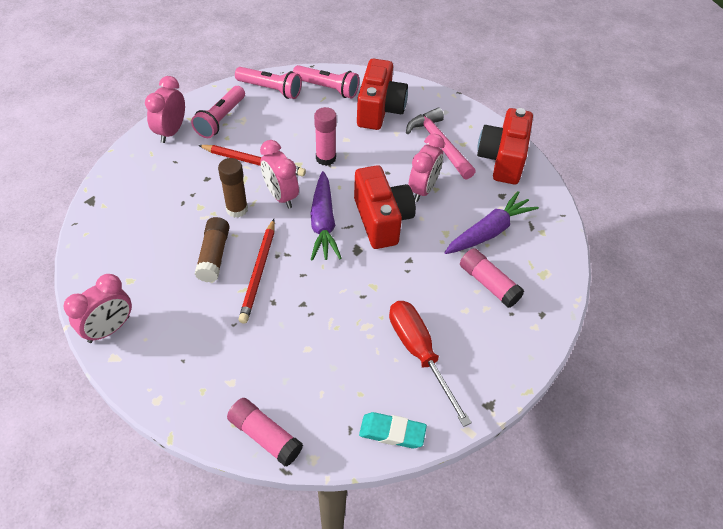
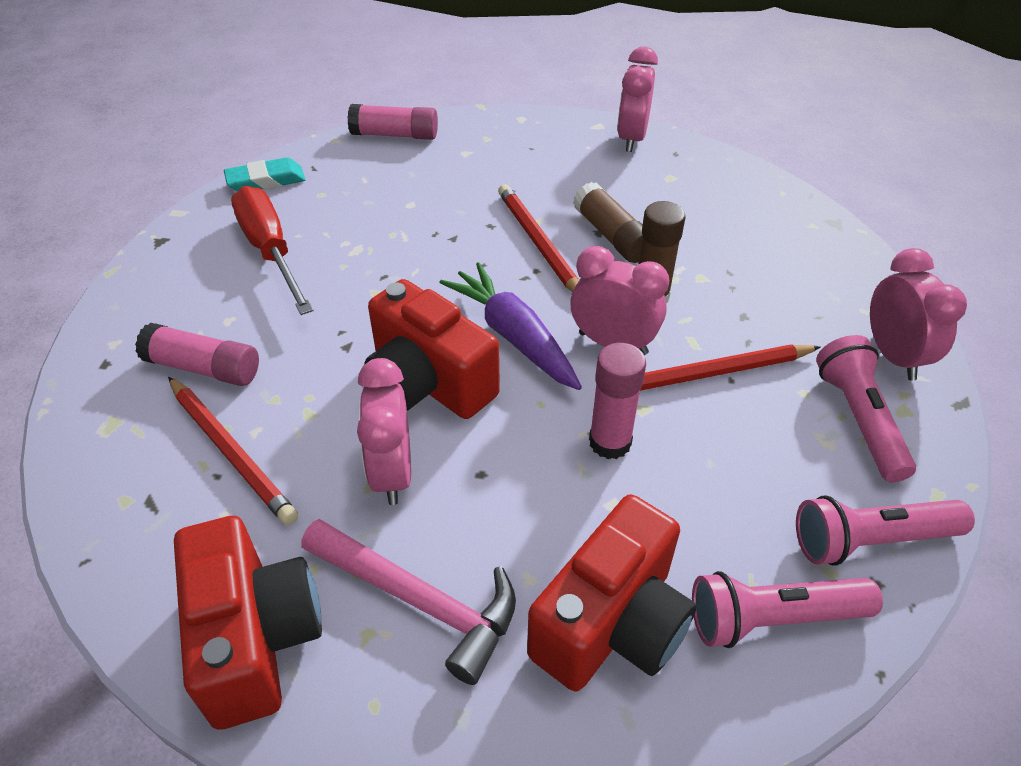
camera: 150 degrees right, 5 degrees down
(379, 110) = (612, 624): red camera -> red camera turned 120 degrees counterclockwise
(419, 353) = (271, 251): red screwdriver -> red screwdriver turned 150 degrees counterclockwise
(489, 231) = (231, 452): purple carrot -> red pencil

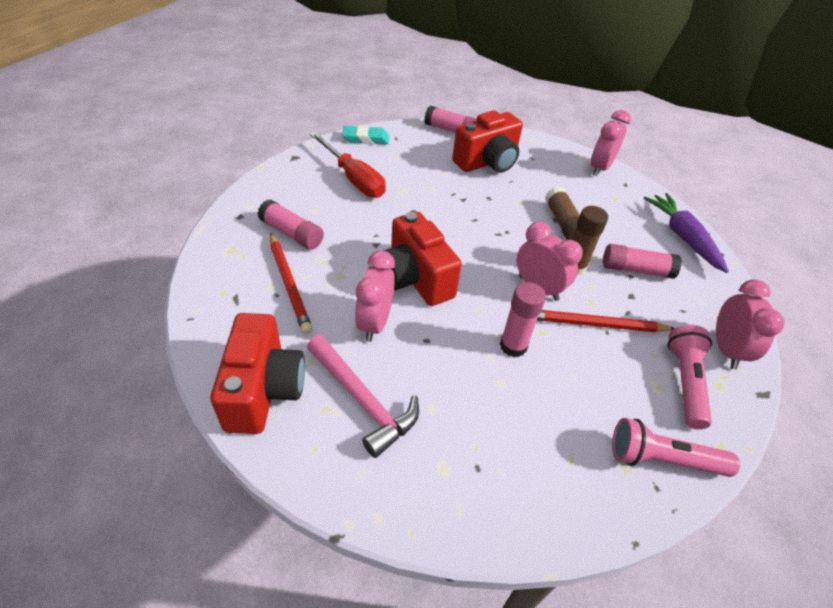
camera: 15 degrees right, 0 degrees up
(271, 251) = (353, 179): red screwdriver -> red screwdriver turned 150 degrees clockwise
(513, 336) = (477, 266): purple carrot -> purple carrot (682, 237)
(538, 243) = (515, 216): red pencil -> none
(612, 624) = (472, 452): red camera -> red camera (487, 162)
(736, 276) = (636, 270): none -> pink glue stick
(773, 618) = (576, 484): pink flashlight -> none

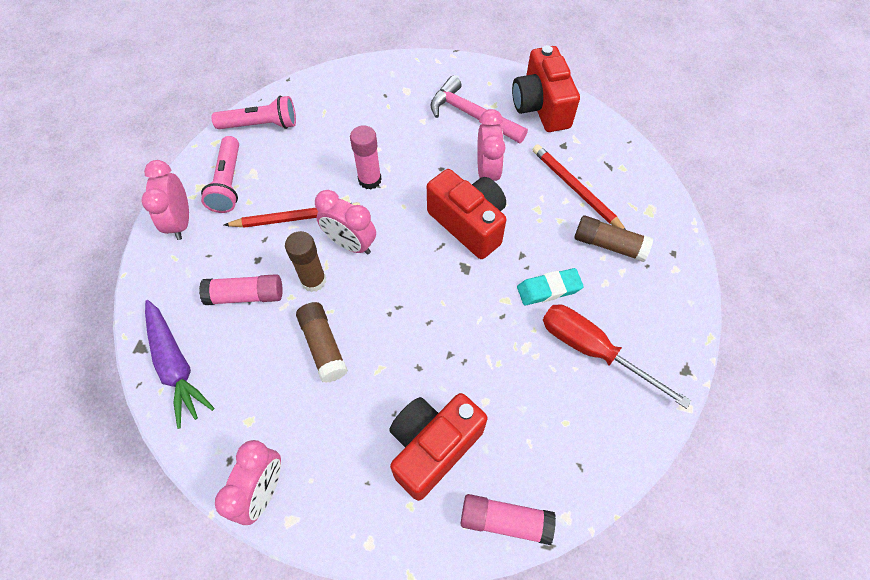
camera: 170 degrees right, 15 degrees up
(292, 233) = (609, 245): pink glue stick -> brown glue stick
(366, 139) = (620, 447): turquoise eraser -> turquoise eraser (548, 289)

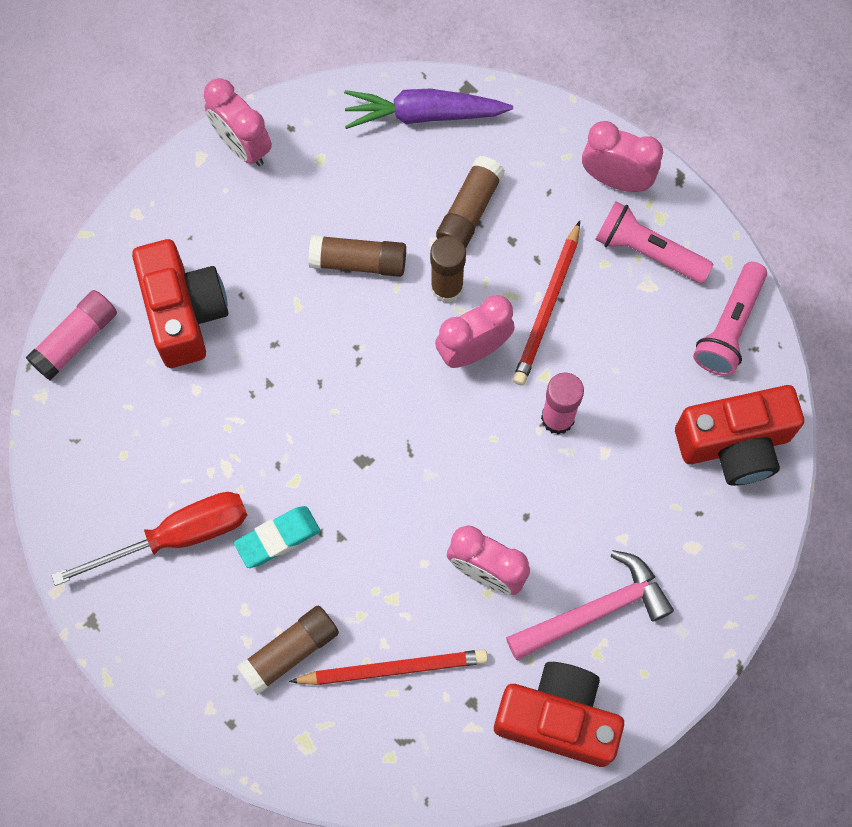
camera: 120 degrees right, 10 degrees up
(246, 295) = (469, 210): pink glue stick -> brown glue stick
(469, 224) = (420, 501): red camera -> red camera (734, 444)
(548, 289) = (278, 538): turquoise eraser -> turquoise eraser turned 45 degrees clockwise

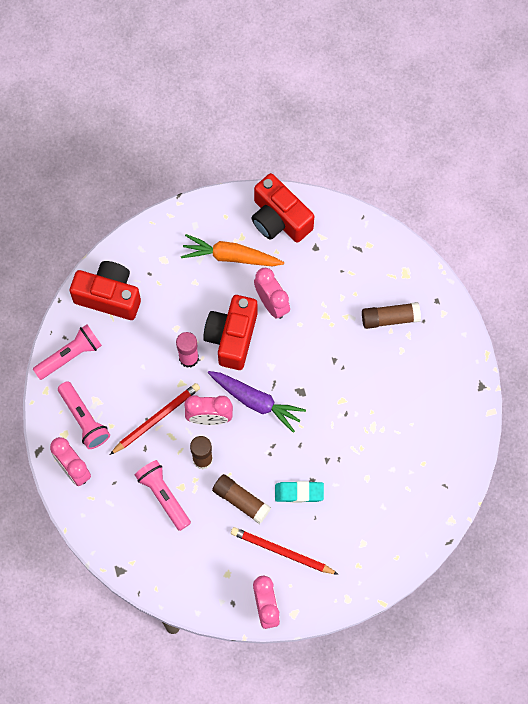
camera: 150 degrees left, 0 degrees up
(75, 340) = (417, 542): pink glue stick -> none
(177, 536) = (416, 405): red screwdriver -> none
(184, 313) = (351, 524): red camera -> red camera (232, 337)
(278, 538) = (366, 376): turquoise eraser -> turquoise eraser (299, 492)
(393, 669) = (344, 283): red pencil -> red pencil (282, 552)
(423, 114) = (154, 568): purple carrot -> purple carrot (256, 401)
(469, 210) = (163, 496): brown glue stick -> pink flashlight
(595, 611) = (230, 256): pink hammer -> orange carrot

